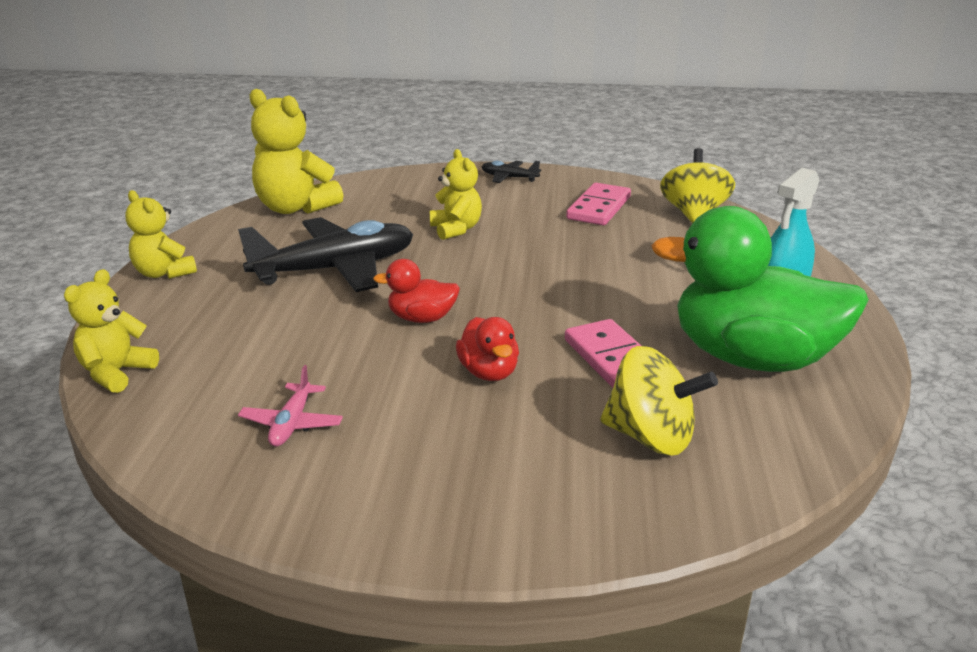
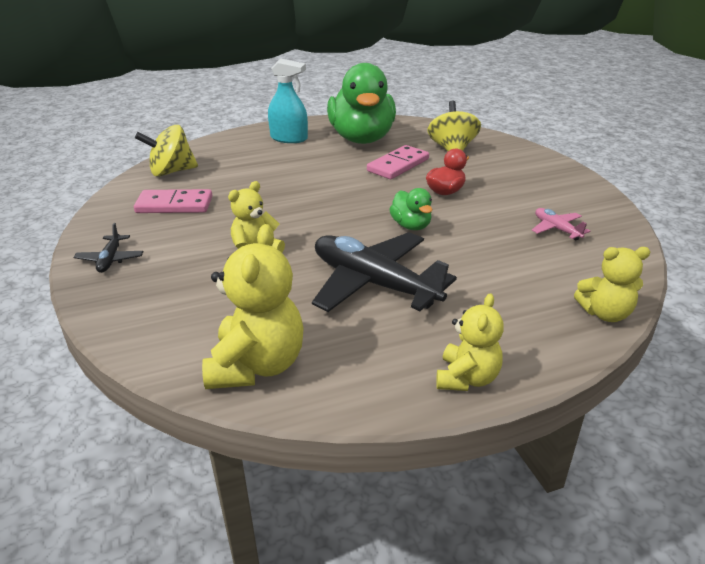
camera: 115 degrees left, 5 degrees up
(292, 423) = (557, 229): pink plane -> pink plane turned 105 degrees counterclockwise
(421, 318) = (411, 226): red duck -> green duck

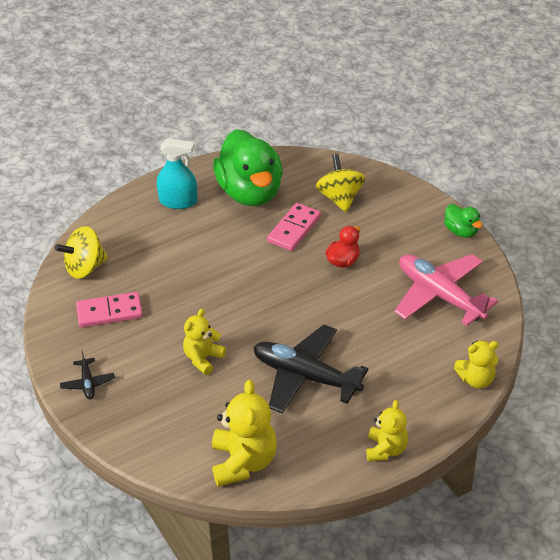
camera: 10 degrees left, 10 degrees up
(411, 226) = (321, 309): green duck -> green duck (461, 231)
(557, 229) = (440, 295): pink plane -> pink plane, size x2.23

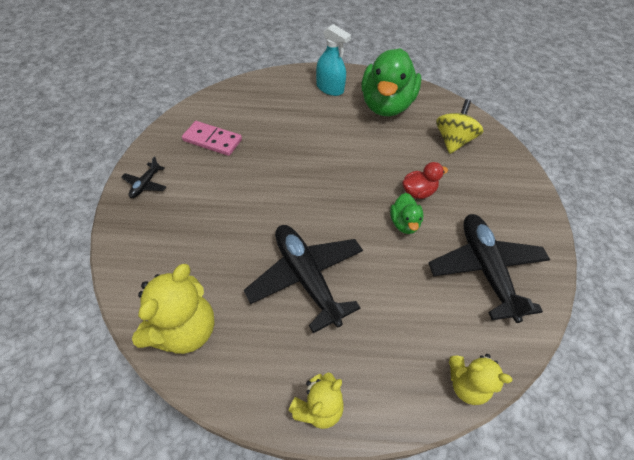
camera: 30 degrees right, 10 degrees up
(85, 267) = (228, 102): yellow spinning top -> none
(203, 358) = (241, 212): yellow teddy bear -> none
(294, 229) = (397, 147): pink domino -> none
(440, 295) = (485, 269): pink plane -> black plane
(461, 231) = (544, 219): green duck -> green duck (404, 223)

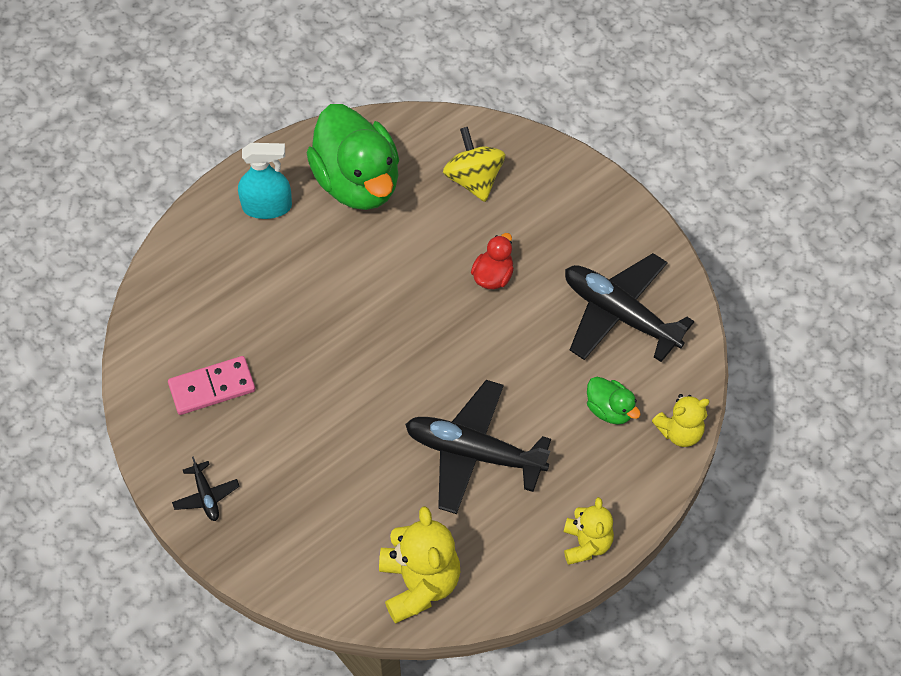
camera: 40 degrees left, 5 degrees up
(404, 223) = (510, 324): green duck -> green duck (610, 410)

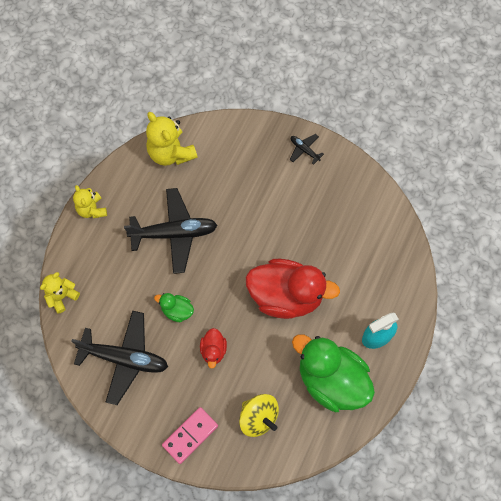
camera: 155 degrees right, 10 degrees up
(212, 387) = (338, 208): pink domino -> pink domino (190, 435)
(357, 302) = (286, 296): none -> red duck
(610, 410) = (107, 292): green duck -> green duck (177, 310)

